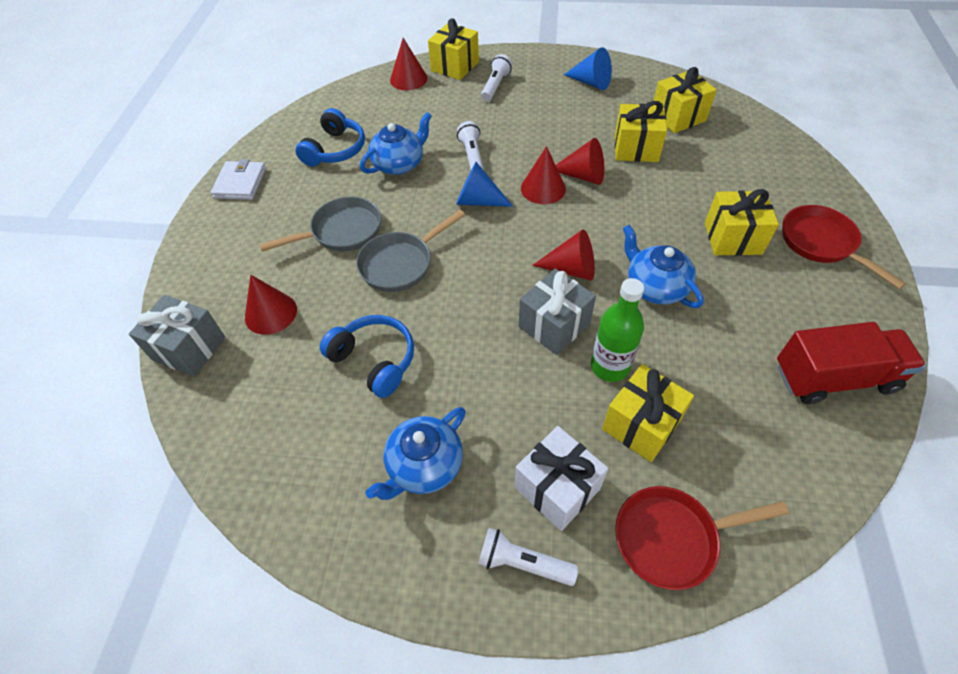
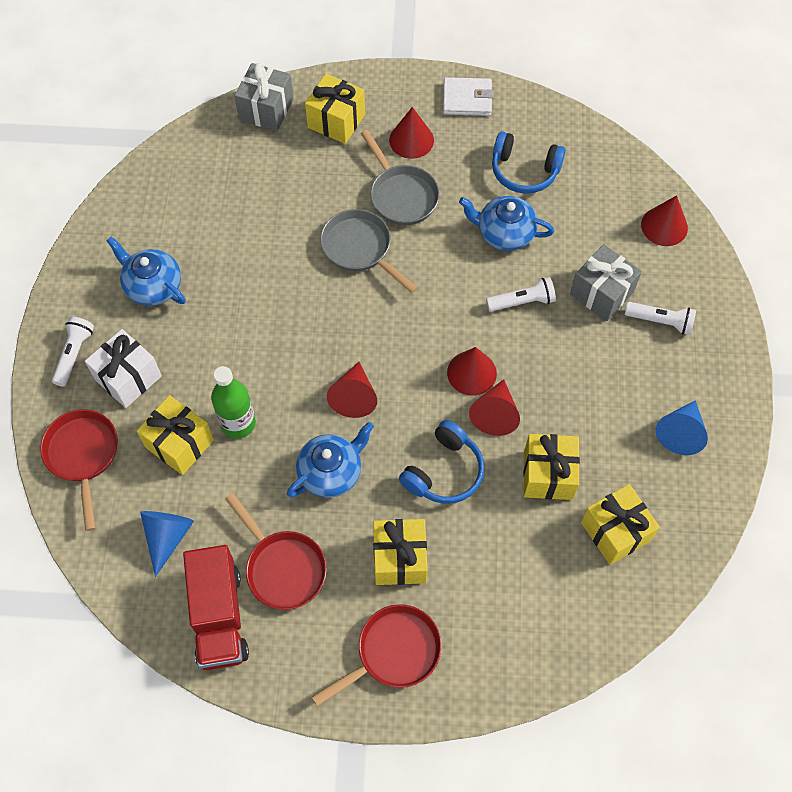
camera: 85 degrees right, 10 degrees up
(271, 313) = (302, 158): red cone -> red cone (411, 140)
(374, 360) = (251, 241): blue headphones -> blue headphones (444, 471)
(399, 164) = (504, 233): blue teapot -> blue teapot turned 150 degrees clockwise
(455, 66) = (698, 274): yellow gift -> yellow gift (336, 121)
(478, 201) = (449, 310): blue cone -> blue cone (167, 537)
(554, 325) = (285, 379): grey gift -> grey gift (601, 293)
(765, 324) = (282, 567): none -> red pan

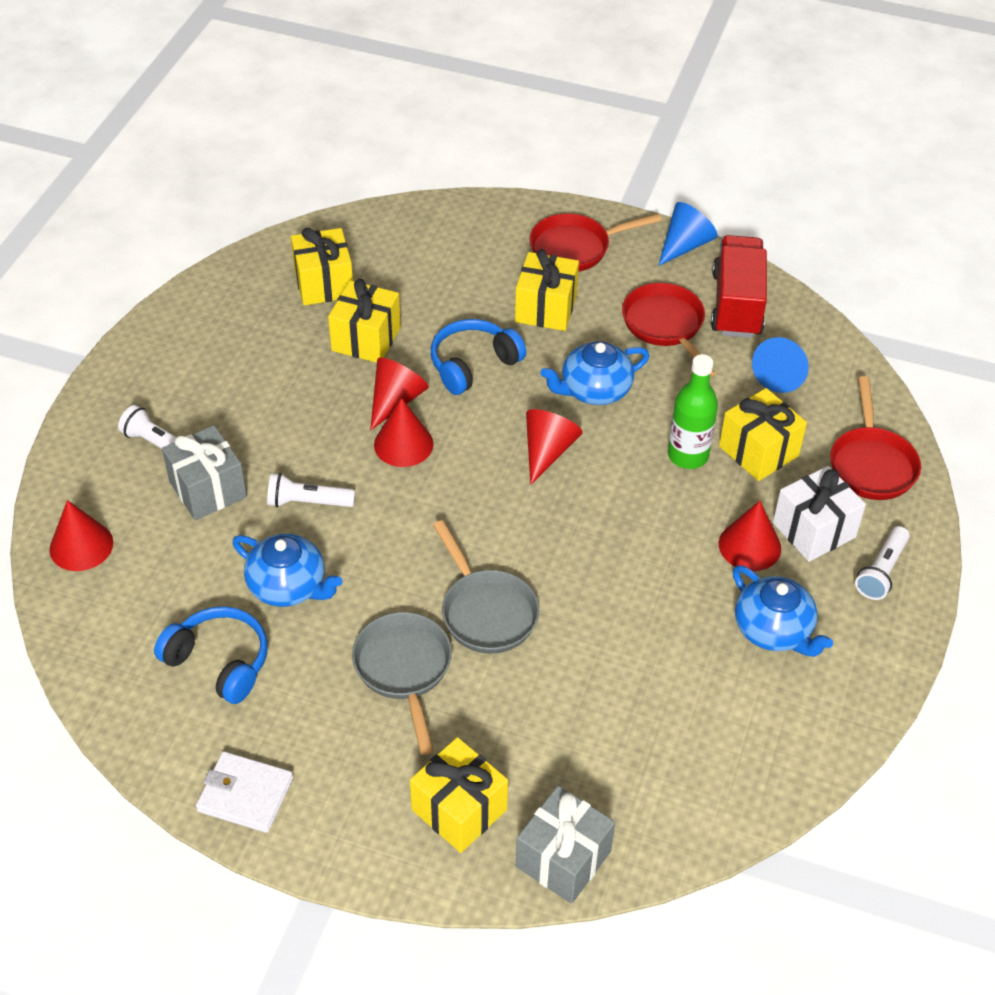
camera: 165 degrees left, 15 degrees down
(411, 140) = (357, 749): red cone -> red cone (749, 546)
(680, 432) = (208, 343): blue cone -> blue cone (685, 245)

